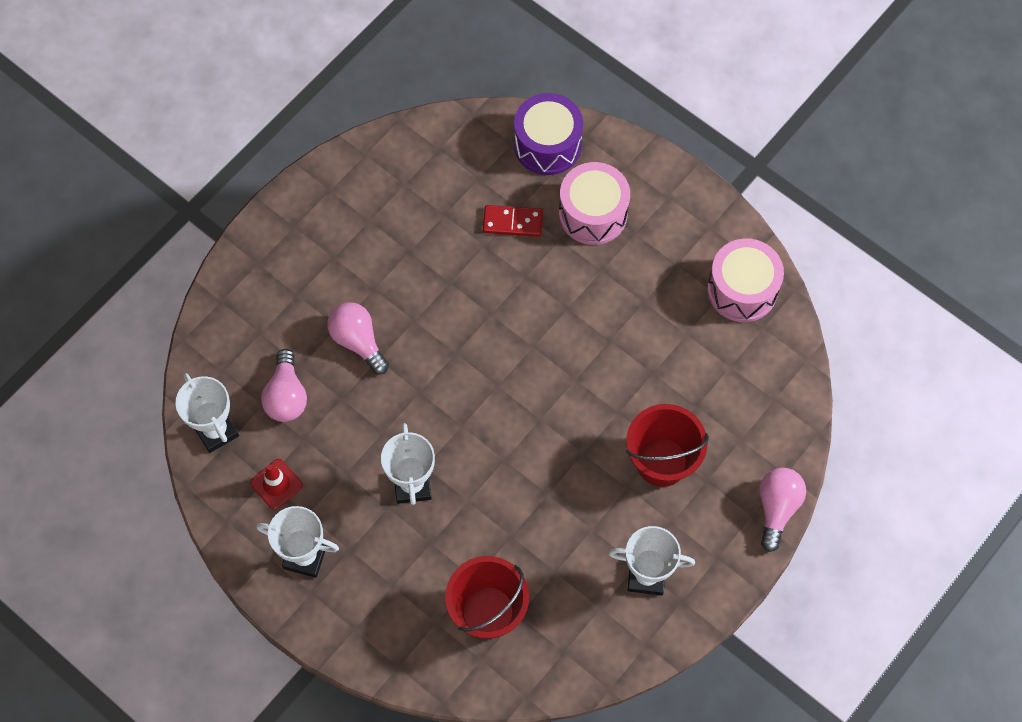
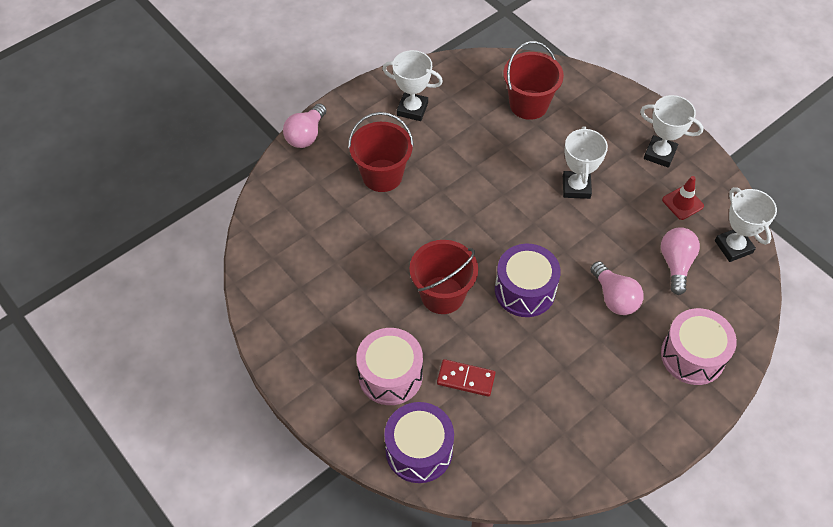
camera: 170 degrees left, 10 degrees down
(461, 333) = (525, 290): none -> purple drum
(555, 312) = (442, 295): none -> red bucket
(742, 289) = (278, 289): pink drum -> pink drum (692, 356)

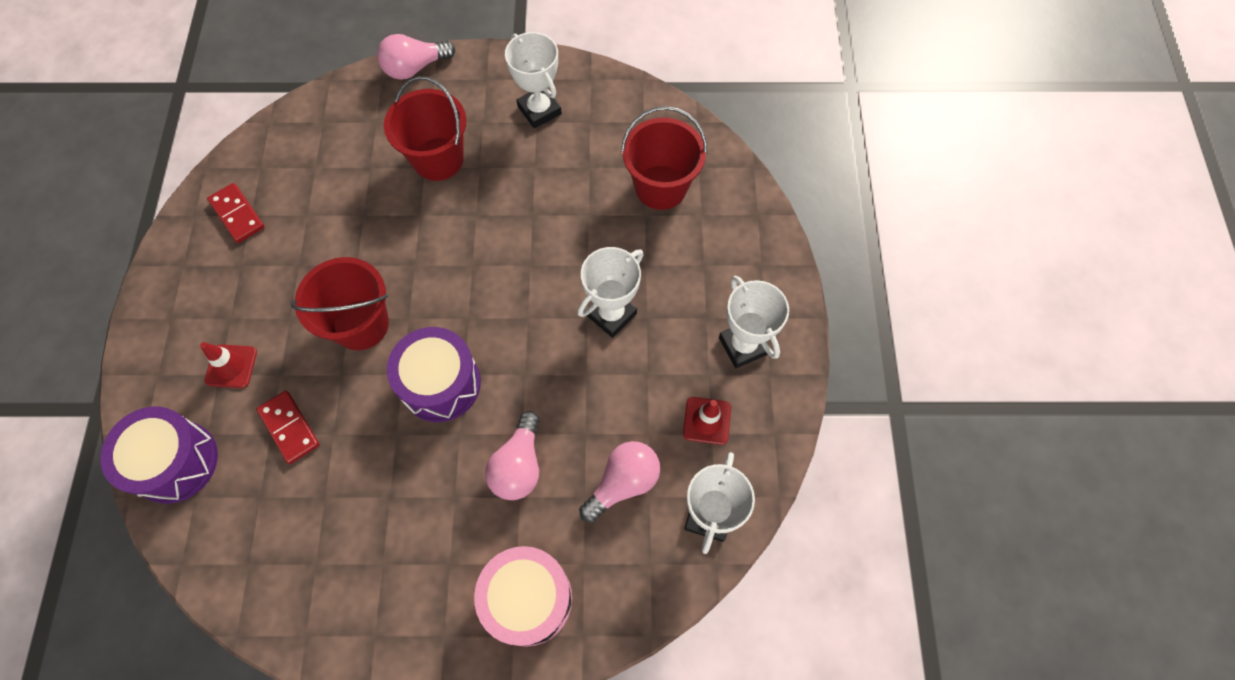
camera: 40 degrees right, 10 degrees up
(290, 293) = (237, 214): none -> red domino
(390, 375) = (231, 366): pink drum -> red traffic cone

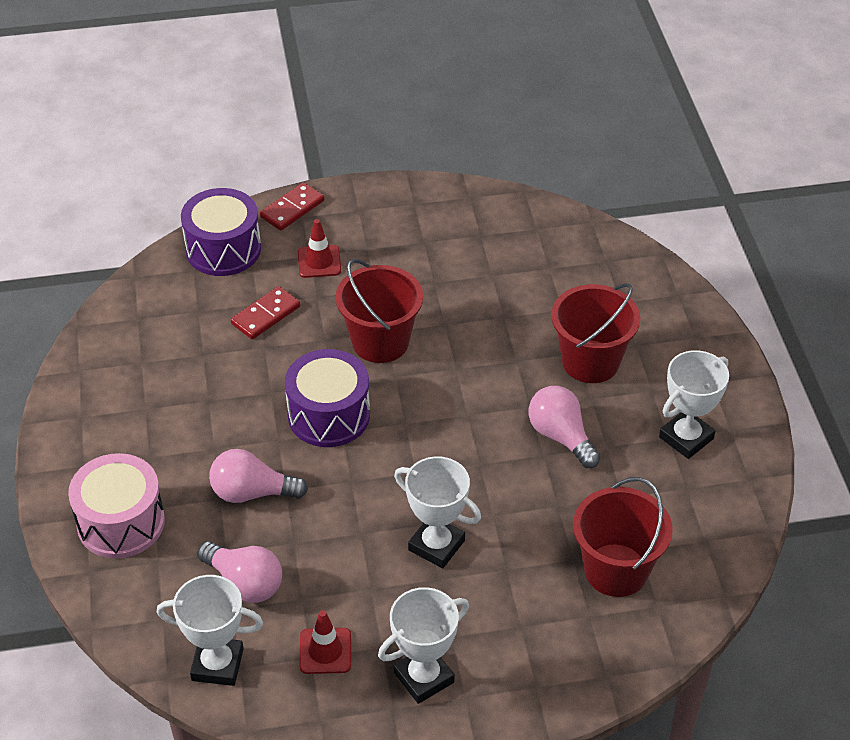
camera: 80 degrees right, 20 degrees down
(237, 214) = (478, 226): red domino -> red domino (292, 209)
(415, 68) = (704, 318): pink light bulb -> pink light bulb (561, 436)

